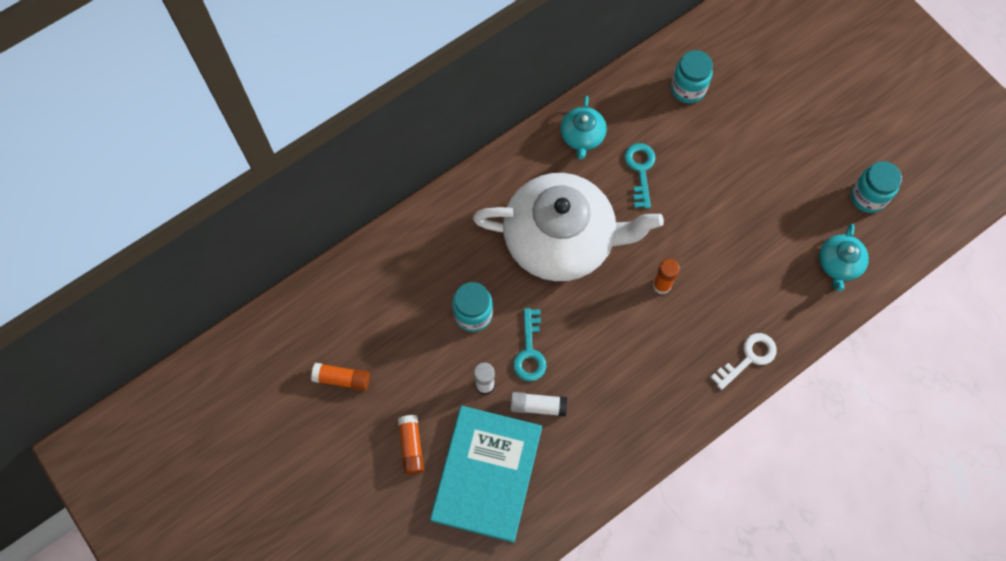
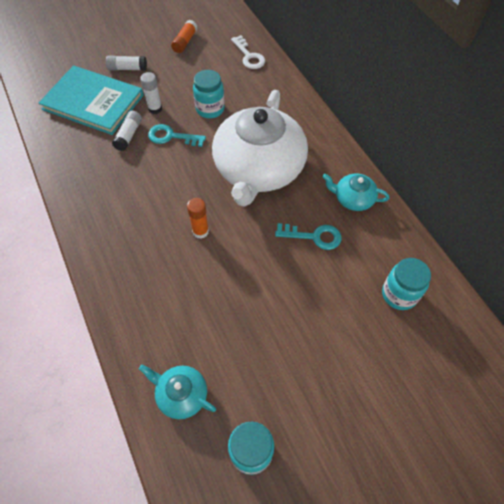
camera: 100 degrees right, 10 degrees down
(411, 446) = (127, 68): orange glue stick -> white glue stick
(748, 358) = (114, 285): white key -> white key (249, 56)

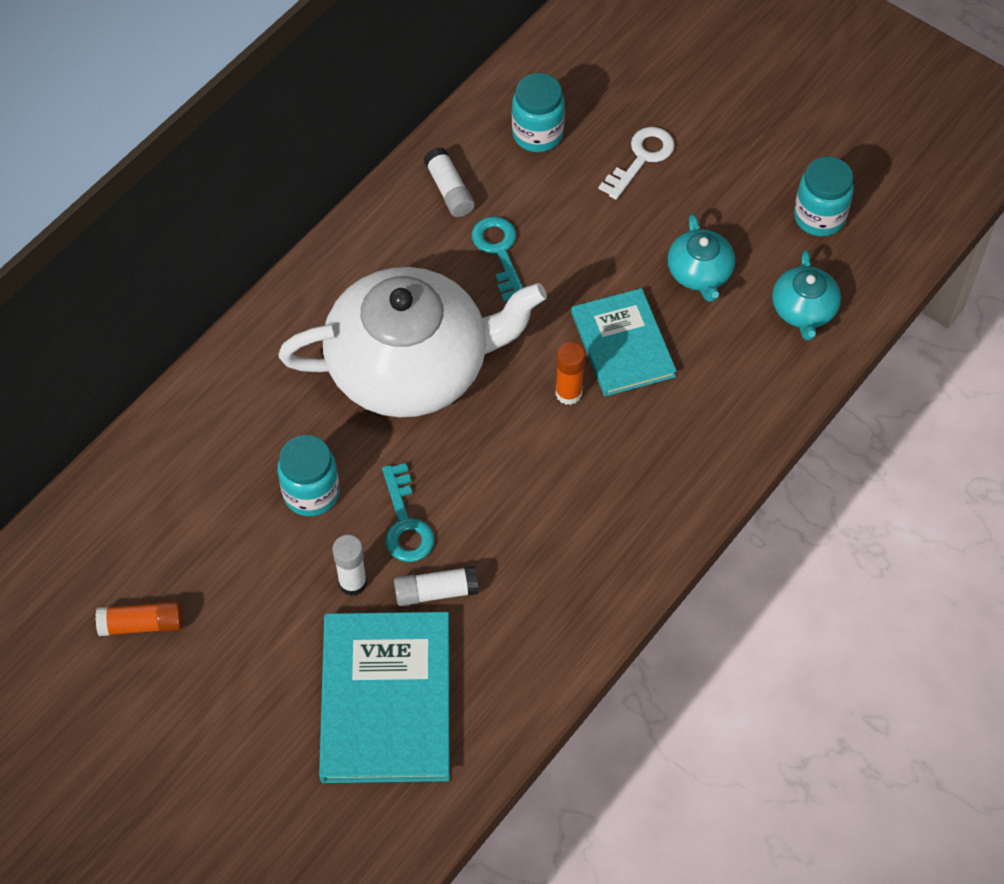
camera: 115 degrees left, 0 degrees up
(127, 68) = (267, 690): white glue stick -> white glue stick (449, 190)
(216, 272) = (622, 344): none -> turquoise book
(249, 56) = (137, 490): white key -> white key (641, 158)
(353, 199) = (406, 226): turquoise teapot -> turquoise teapot (700, 273)

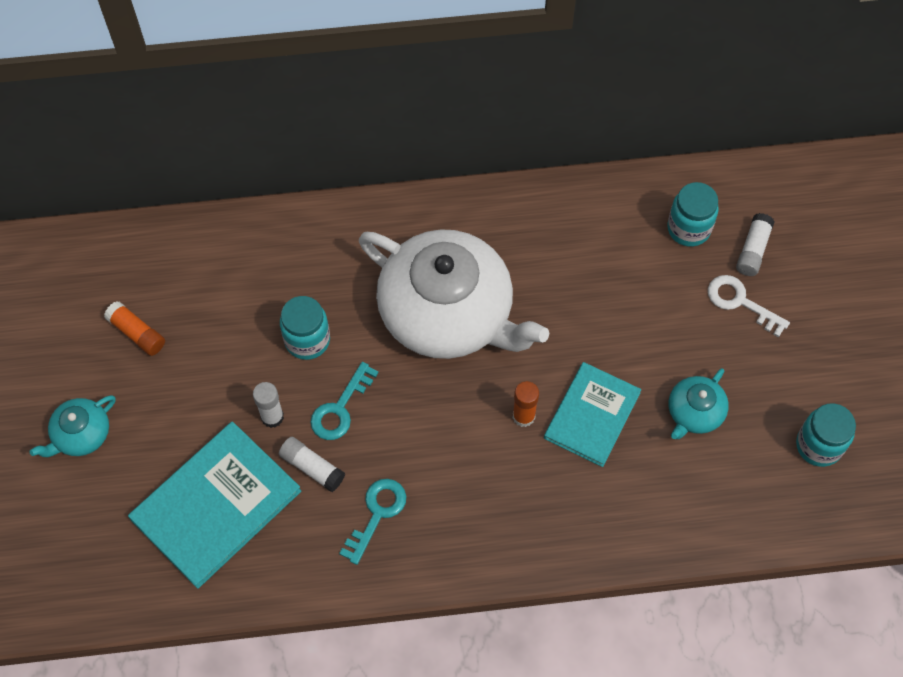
camera: 45 degrees right, 5 degrees up
(449, 190) = (592, 219): white glue stick -> white glue stick (753, 250)
(499, 252) = (580, 286): turquoise key -> turquoise key (377, 514)
(641, 158) = (740, 302): white key -> white key turned 135 degrees counterclockwise
(803, 310) = (737, 499): turquoise teapot -> turquoise teapot (81, 434)

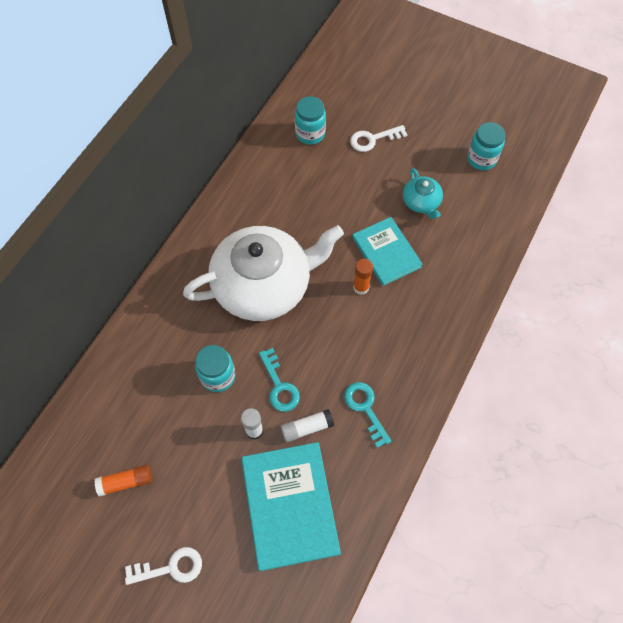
camera: 55 degrees left, 0 degrees up
(81, 434) = (171, 567): turquoise teapot -> white key
(753, 250) = (347, 114): white glue stick -> none

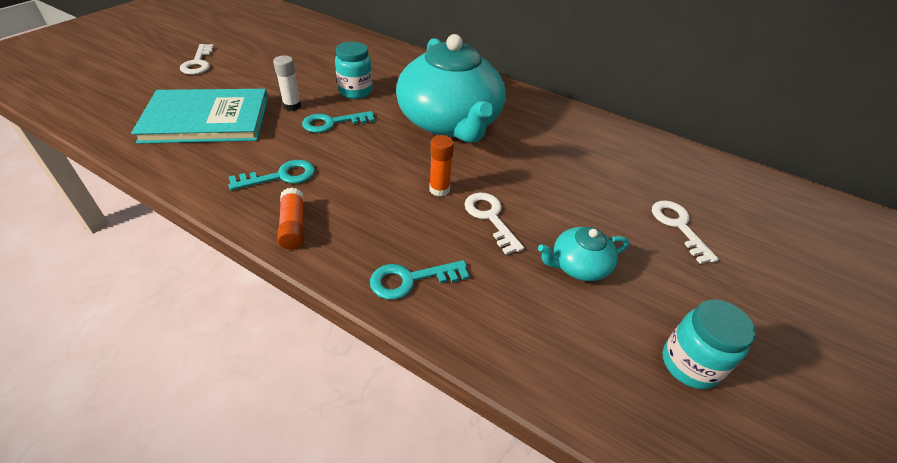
camera: 90 degrees right, 20 degrees down
(126, 482) = (280, 49): orange glue stick -> orange glue stick (293, 226)
(264, 285) = (450, 122): white teapot -> turquoise teapot
(307, 428) = (279, 135): white glue stick -> none
(310, 134) = (664, 170): turquoise jar -> none
(386, 252) = (490, 218): turquoise book -> white key
(454, 298) = (410, 280): none -> turquoise key

